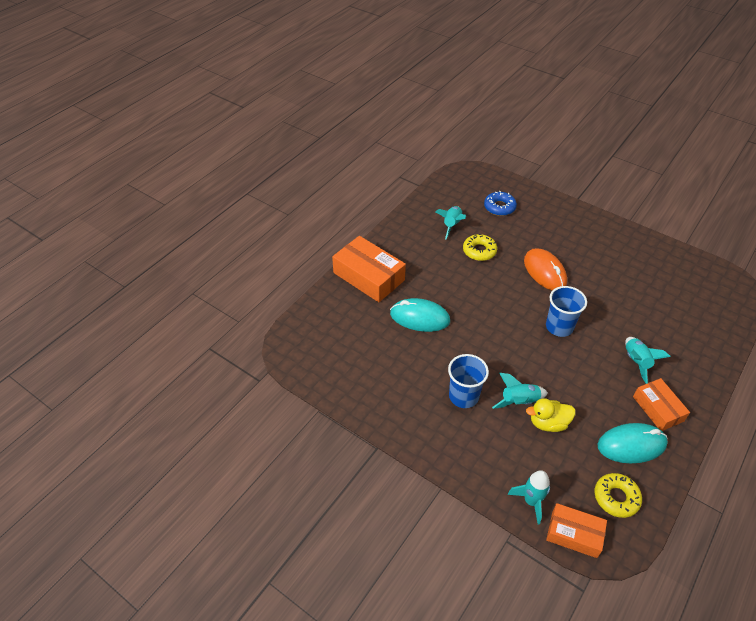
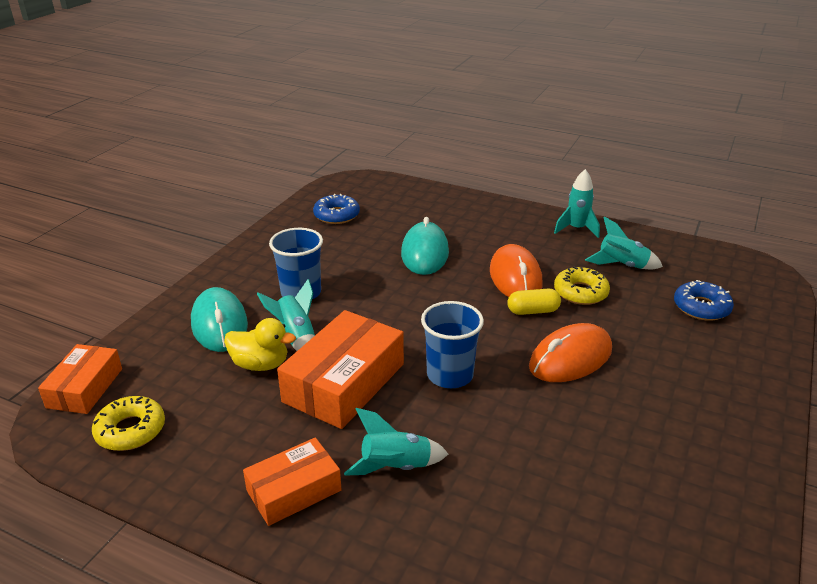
camera: 80 degrees right, 15 degrees down
(348, 365) = (336, 215): none -> blue donut
(369, 276) = (482, 214): orange box -> orange box (344, 383)
(458, 276) = (515, 277): none -> orange mouse
(497, 277) = (533, 311): none -> yellow capsule
(531, 501) = (139, 351): turquoise rocket -> turquoise rocket (576, 229)
(548, 423) = (260, 364): yellow duck -> yellow duck turned 120 degrees clockwise
(631, 445) = (220, 451): turquoise mouse -> turquoise mouse (219, 324)

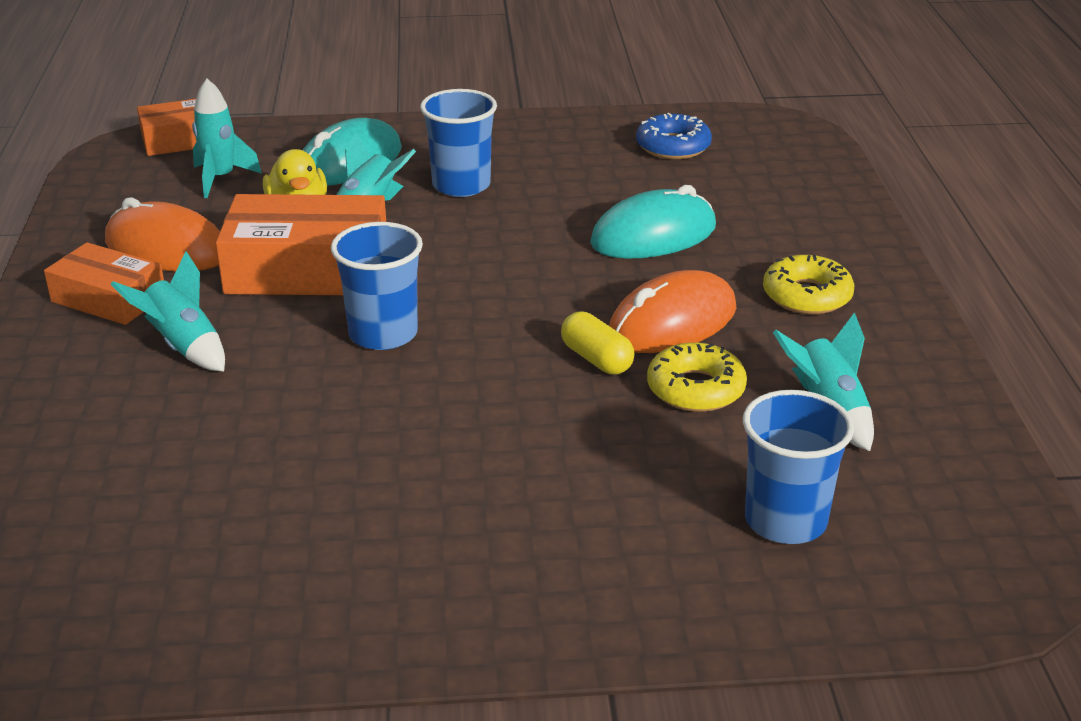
camera: 60 degrees right, 0 degrees up
(130, 430) = (139, 185): yellow donut -> yellow donut (807, 296)
(570, 358) = (506, 418): orange mouse -> orange mouse (167, 248)
(576, 229) = (896, 341): turquoise rocket -> turquoise rocket (220, 179)
(701, 307) = (785, 520): blue donut -> blue cup

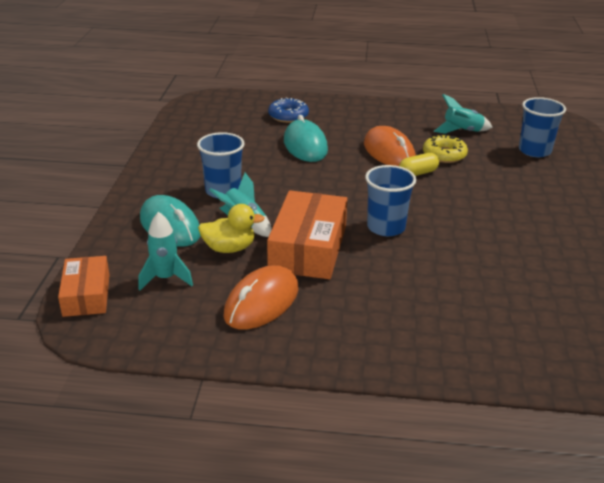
camera: 80 degrees left, 0 degrees up
(109, 298) = (323, 327): orange box -> none
(183, 346) = (389, 295): turquoise rocket -> none
(673, 146) = (209, 128): blue donut -> blue donut (288, 116)
(807, 296) = (372, 121): yellow donut -> none

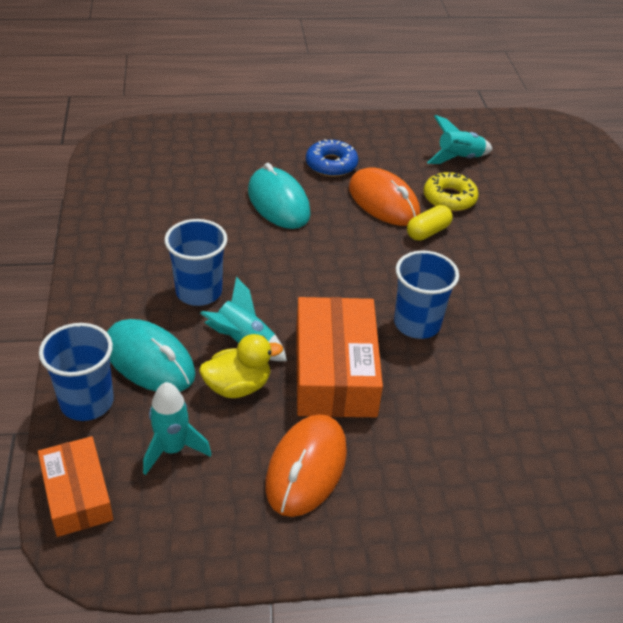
camera: 15 degrees left, 10 degrees up
(288, 116) = (241, 155): blue donut -> blue donut (331, 164)
(534, 151) = (549, 180): blue cup -> blue cup (87, 402)

